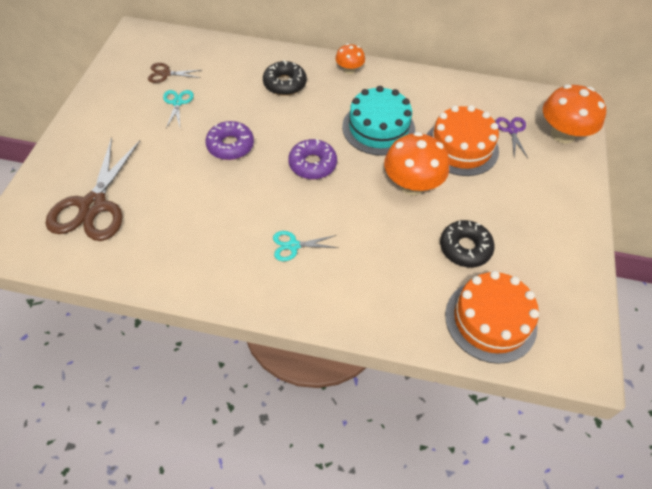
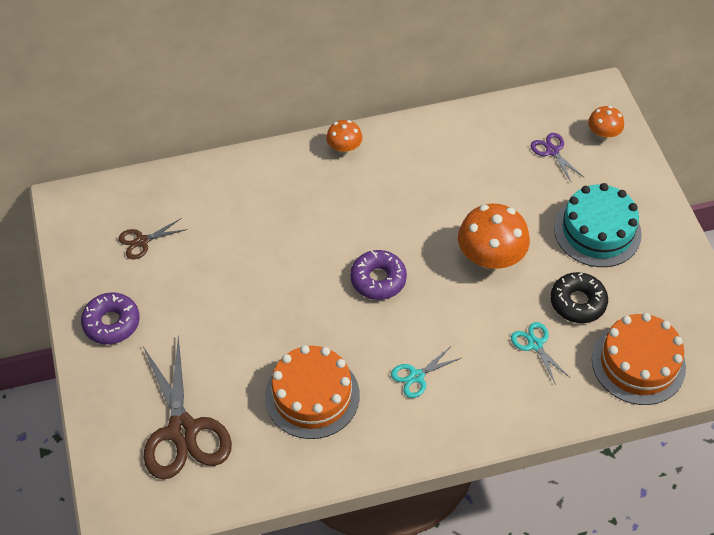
camera: 25 degrees left, 0 degrees up
(177, 103) = (183, 271): turquoise scissors -> turquoise scissors (535, 344)
(230, 146) = (278, 297): purple donut -> purple donut (111, 323)
(284, 84) = (285, 196): black donut -> none
(378, 128) = (419, 207): turquoise cake -> turquoise cake (597, 231)
(461, 147) = (514, 193): orange cake -> orange cake (312, 396)
(562, 134) = (603, 134): orange mushroom -> orange mushroom, size x0.54

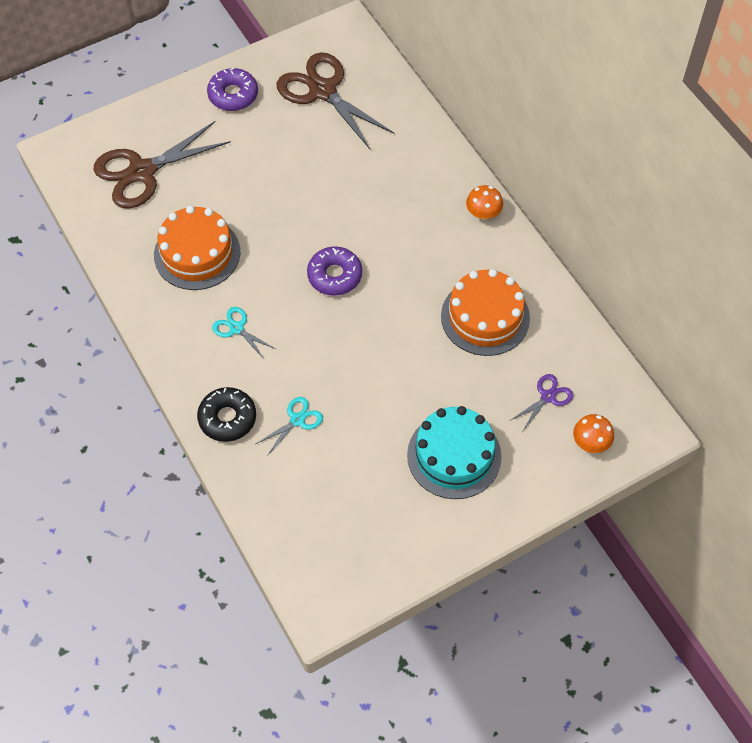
camera: 75 degrees right, 5 degrees up
(142, 241) = (323, 91): brown scissors -> brown scissors, size x2.12
(490, 257) = (389, 364): orange mushroom -> none
(577, 302) = (358, 450): black donut -> black donut (227, 418)
(638, 363) = (300, 515): orange cake -> orange cake (485, 317)

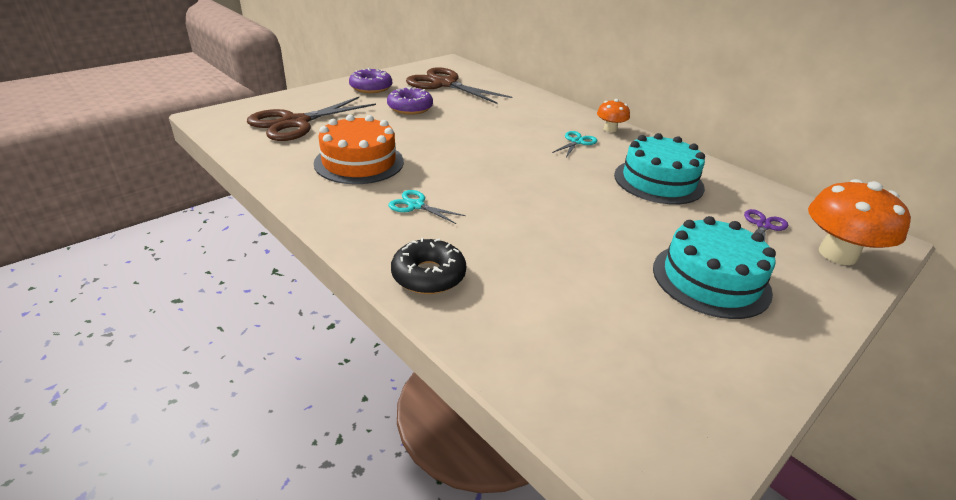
camera: 15 degrees left, 25 degrees down
(297, 420) = (514, 268): turquoise scissors -> turquoise scissors (577, 142)
(334, 275) = (502, 167): purple donut -> purple donut (410, 108)
(485, 317) = (658, 181): orange cake -> turquoise cake
(590, 442) = (837, 254): orange mushroom -> orange mushroom, size x1.85

